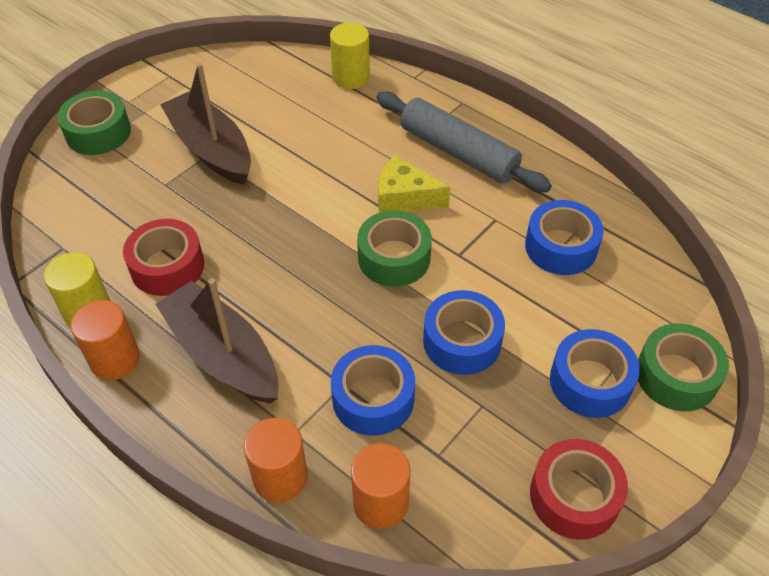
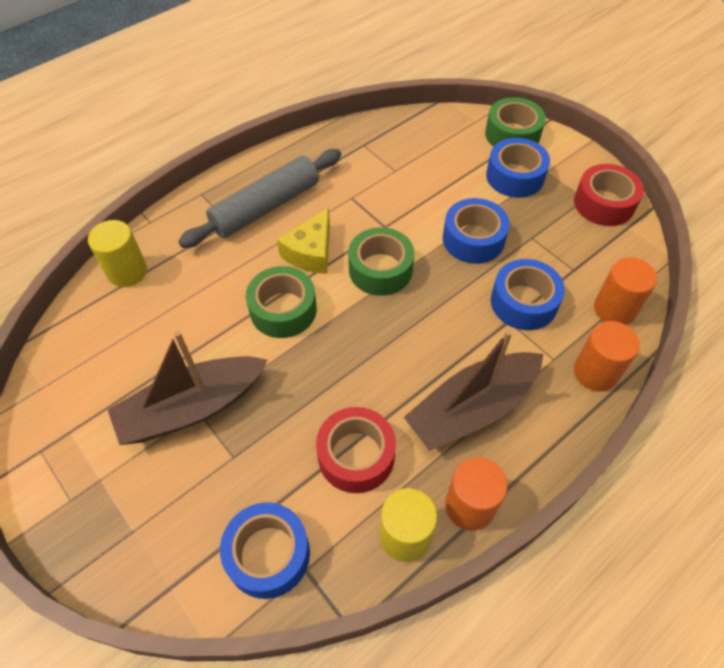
camera: 80 degrees left, 5 degrees up
(98, 132) = (117, 536): green tape -> green tape (283, 310)
(561, 247) = (389, 165): blue tape -> blue tape (268, 554)

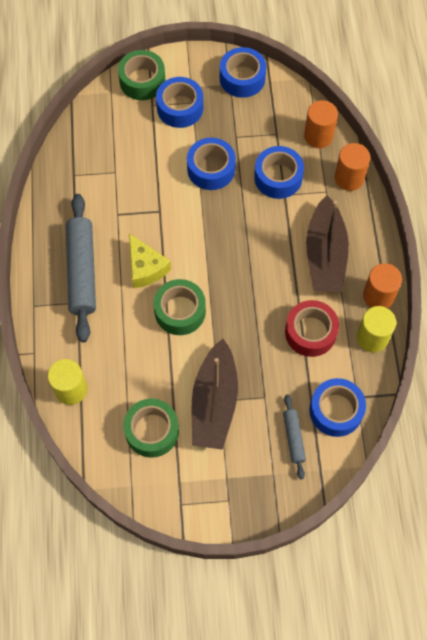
camera: 55 degrees left, 10 degrees up
(197, 525) = (293, 438): none -> grey rolling pin
(380, 269) = (192, 237): green tape -> green tape (152, 431)
(604, 203) = (242, 78): red tape -> blue tape

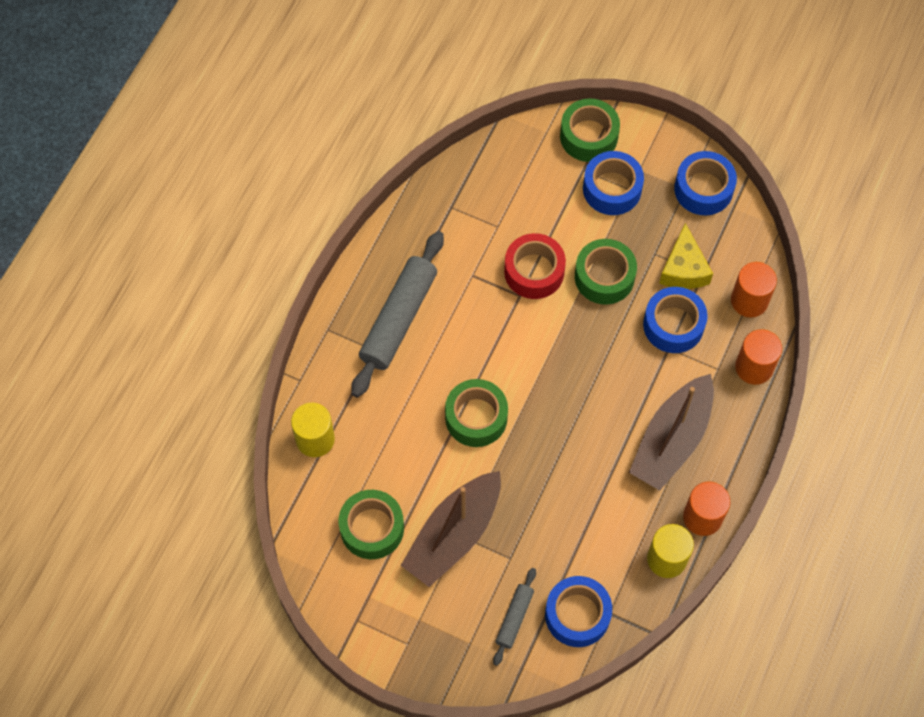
camera: 30 degrees right, 0 degrees up
(145, 268) = (468, 350): yellow cheese -> yellow cheese (683, 269)
(211, 169) = (604, 277): blue tape -> green tape
(310, 332) = (602, 516): red tape -> red tape (534, 271)

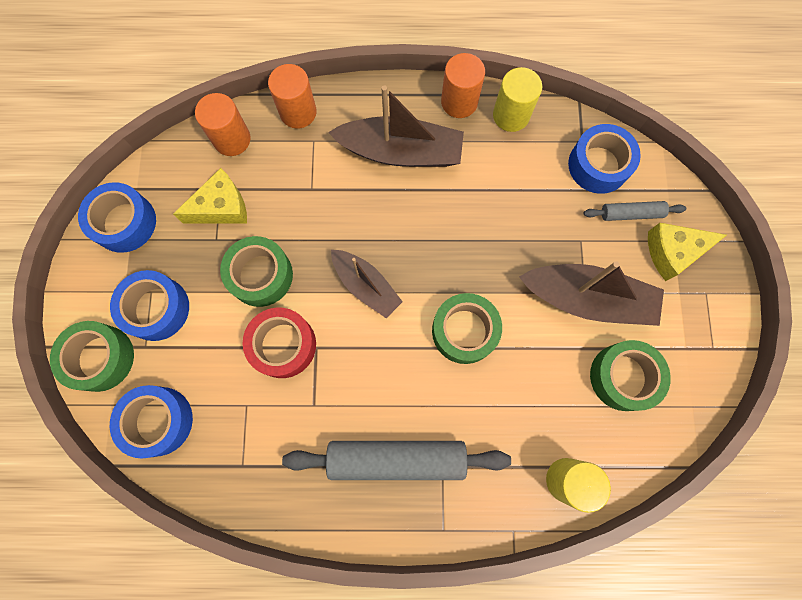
camera: 115 degrees left, 10 degrees up
(460, 635) = (673, 252): none -> yellow cheese
(554, 356) = (366, 286): none -> brown boat
(673, 325) = (285, 194): blue tape -> blue tape (158, 421)

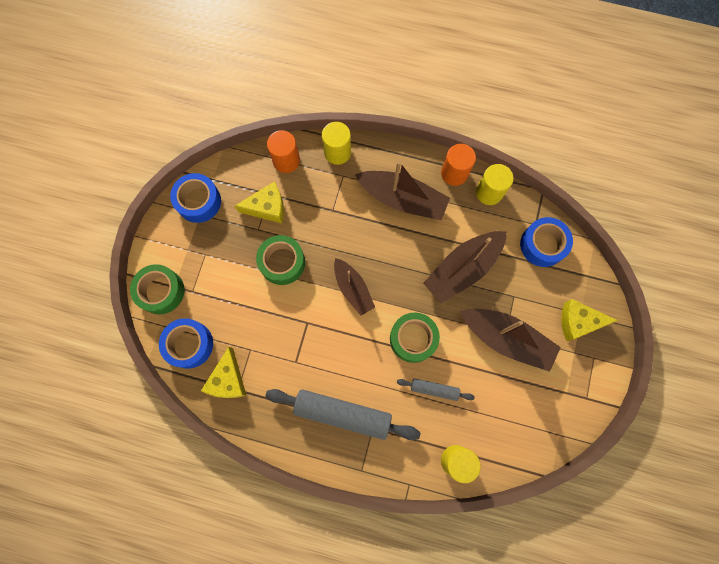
camera: 15 degrees right, 0 degrees up
(156, 308) = (206, 267): blue tape -> none
(225, 455) = (228, 380): none -> yellow cheese
(283, 345) = (285, 315): red tape -> none
(298, 112) = (337, 152): orange cylinder -> yellow cylinder
(504, 222) = (462, 269): none -> brown boat
(623, 377) = (516, 401): green tape -> none
(631, 214) = (556, 286): grey rolling pin -> grey rolling pin (434, 389)

